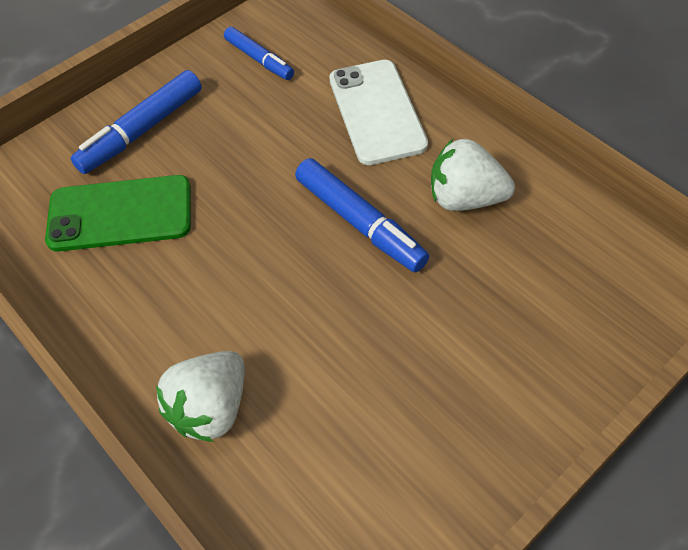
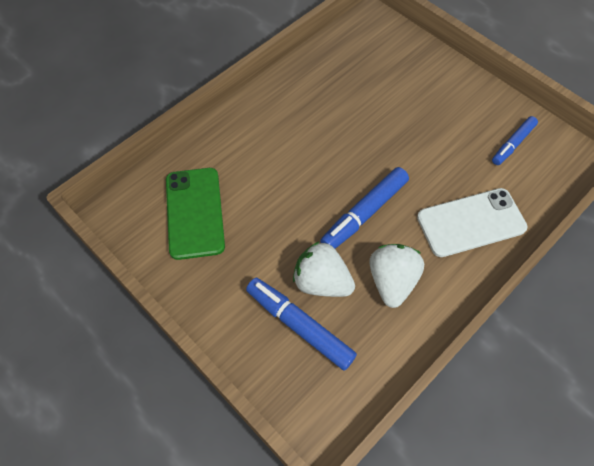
camera: 85 degrees right, 5 degrees up
(120, 214) = (361, 84): green phone -> green phone (194, 213)
(142, 131) = (431, 85): blue marker -> blue marker (299, 326)
(211, 408) = (230, 144): white strawberry -> white strawberry (321, 282)

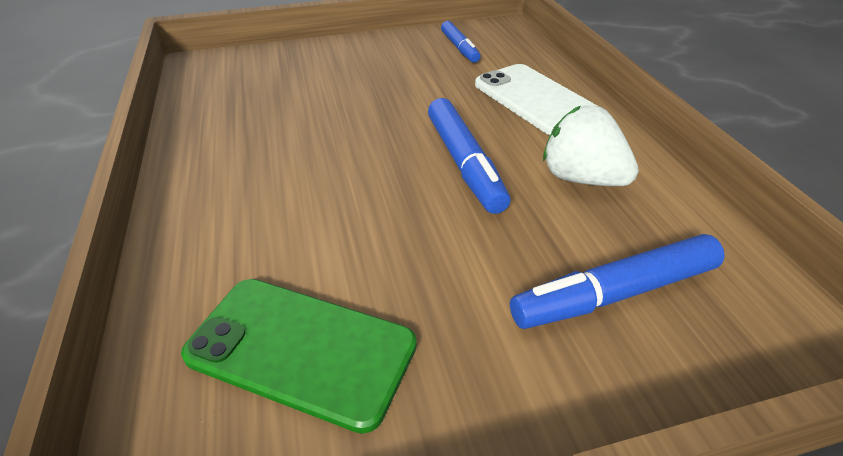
camera: 60 degrees left, 20 degrees down
(321, 282) = (547, 240): white strawberry -> none
(471, 222) = (535, 99): white phone -> white phone turned 45 degrees counterclockwise

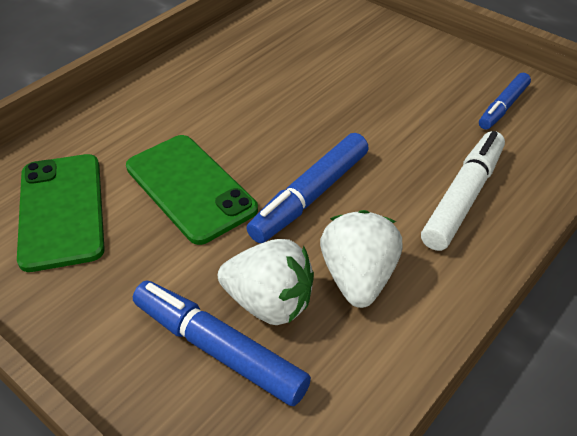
camera: 55 degrees right, 5 degrees up
(377, 229) = (190, 188): none -> green phone
(535, 99) = (463, 197): white phone -> white marker
(576, 238) = (269, 302): none -> white strawberry

